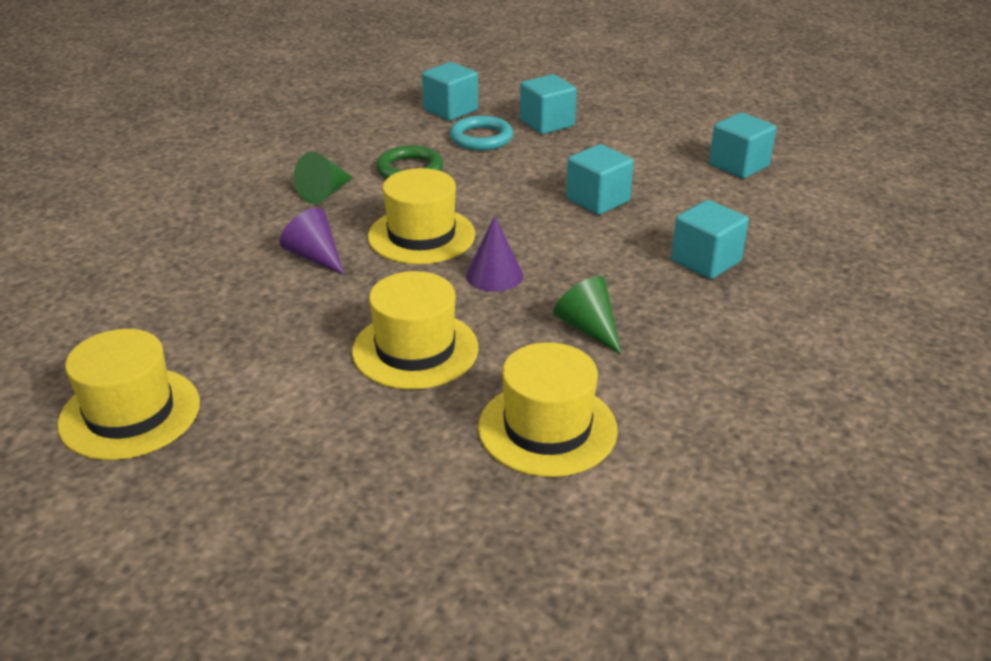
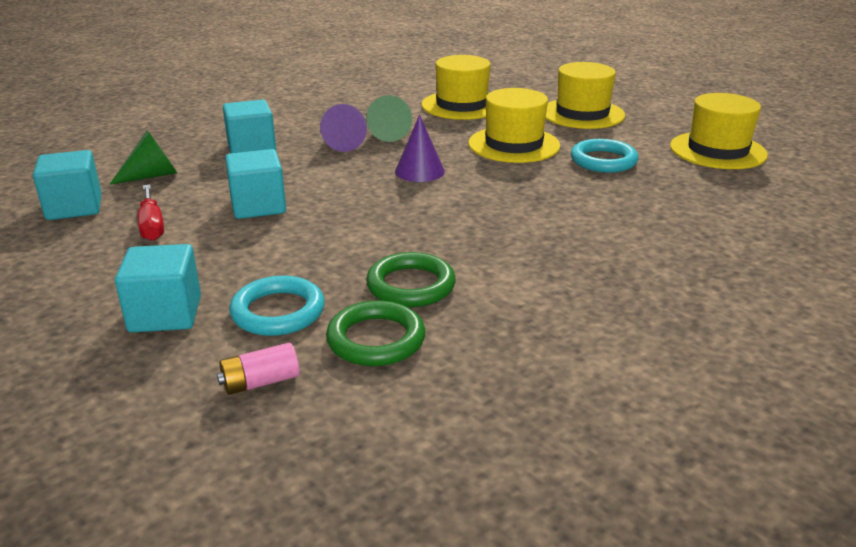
camera: 155 degrees left, 5 degrees down
(290, 348) = (603, 161): none -> turquoise ring
(315, 256) = (565, 214): purple cone -> purple cone (341, 143)
(325, 193) = (531, 278): green cone -> green cone (152, 176)
(406, 138) = (376, 339): none -> green ring
(421, 235) = (455, 211): yellow hat -> yellow hat (582, 114)
(450, 110) = (260, 382): turquoise cube -> pink battery
(653, 166) = (152, 225): none -> red screwdriver

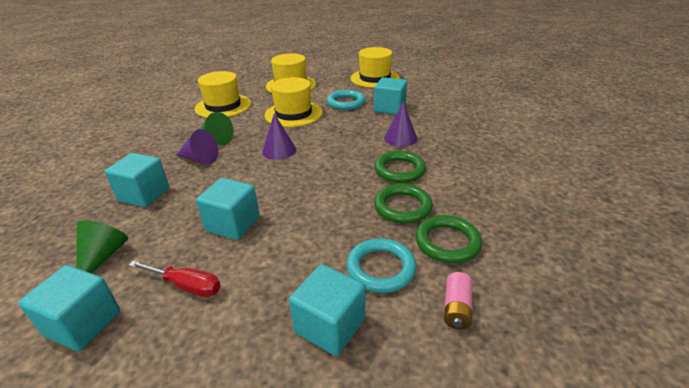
camera: 50 degrees left, 5 degrees up
(491, 255) = (399, 170): none -> green ring
(575, 229) = (400, 138): none -> purple cone
(646, 192) = (390, 108): none -> turquoise cube

